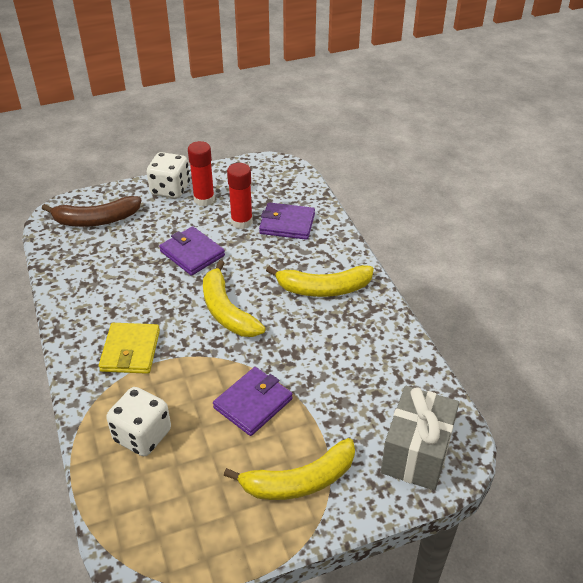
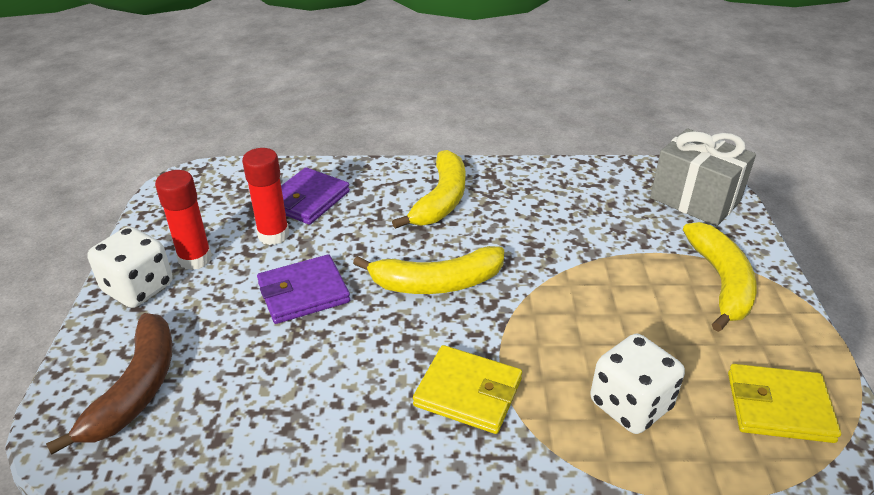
camera: 70 degrees left, 5 degrees down
(165, 526) = (779, 407): none -> yellow wallet
(253, 403) = (602, 293): purple wallet -> none

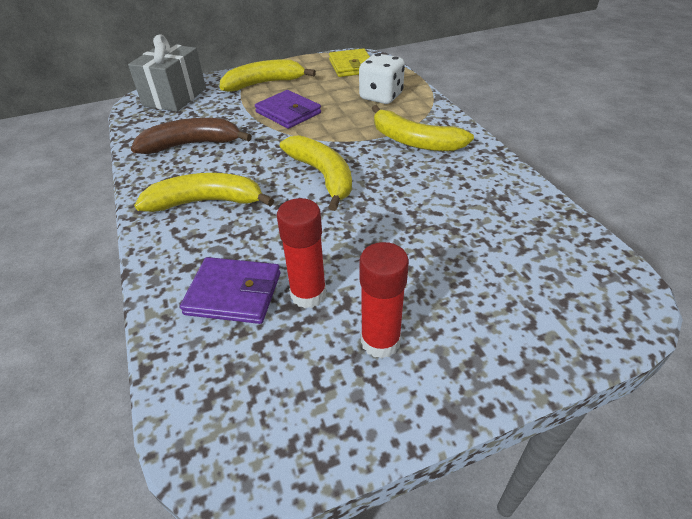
camera: 110 degrees left, 5 degrees up
(136, 389) = (552, 289): brown banana -> brown banana (192, 144)
(138, 288) = (453, 366): white dice -> none
(303, 293) = (377, 239): purple wallet -> purple wallet (288, 112)
(468, 392) = (414, 141): yellow wallet -> yellow banana

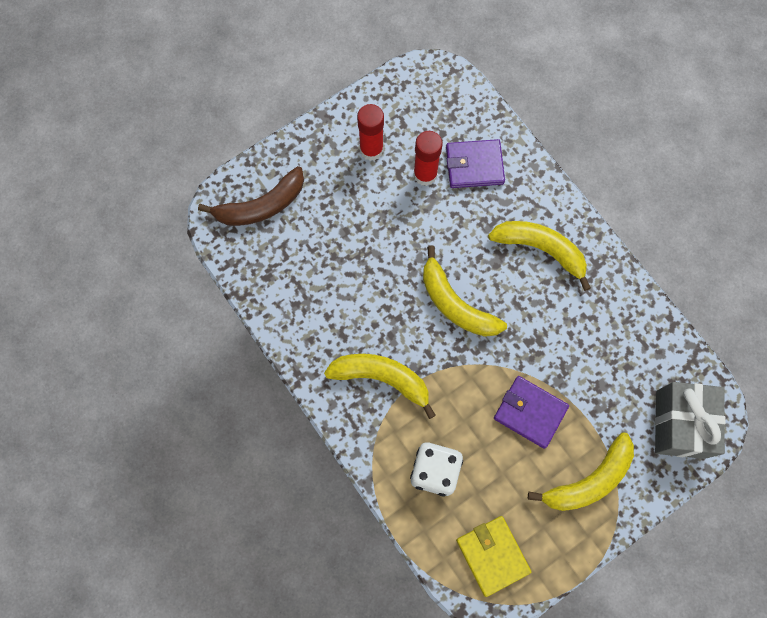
camera: 165 degrees right, 30 degrees up
(192, 144) = (601, 330): brown banana -> brown banana (261, 206)
(206, 202) = (541, 249): yellow banana -> yellow banana turned 135 degrees counterclockwise

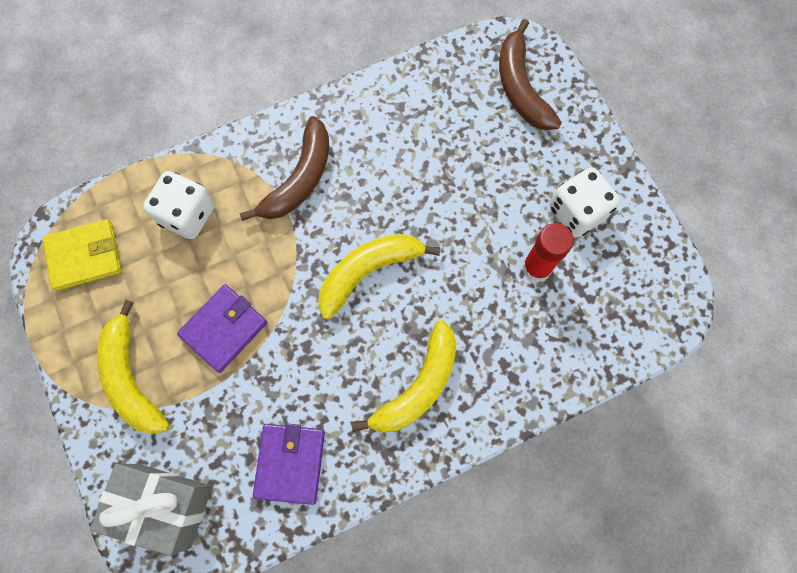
camera: 100 degrees right, 0 degrees up
(371, 150) = (577, 212): red glue stick -> white dice
(382, 378) = (299, 179): yellow banana -> brown banana
(474, 165) = (541, 328): purple wallet -> purple wallet (290, 463)

